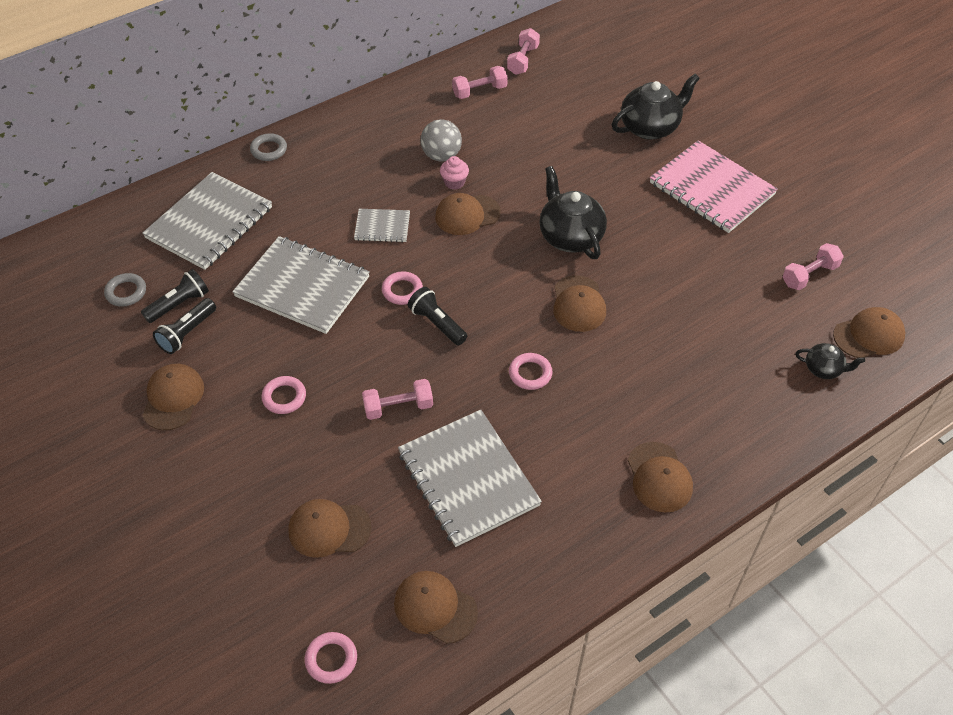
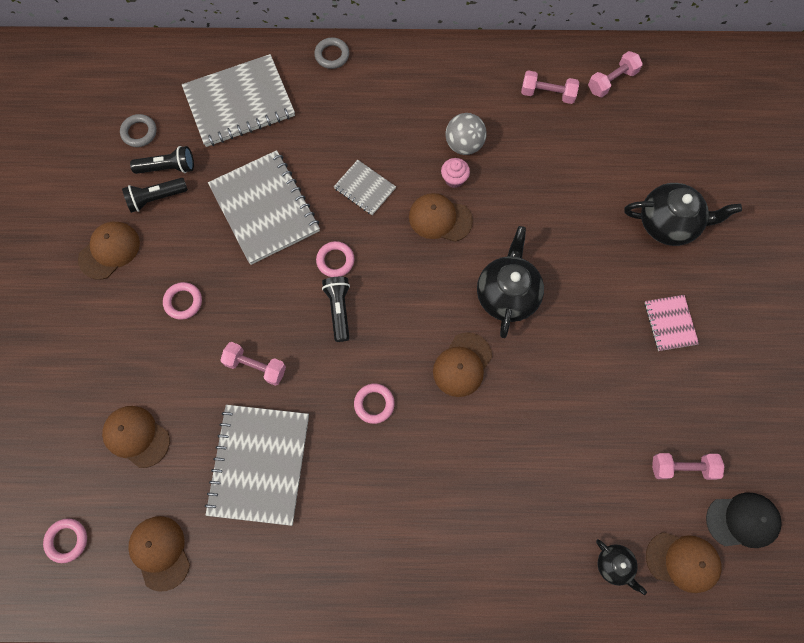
camera: 35 degrees right, 20 degrees up
(659, 477) = (399, 565): brown cap -> none
(712, 189) = (670, 323): pink notebook -> pink notebook, size x0.51
(883, 283) = (742, 520): none -> black cap

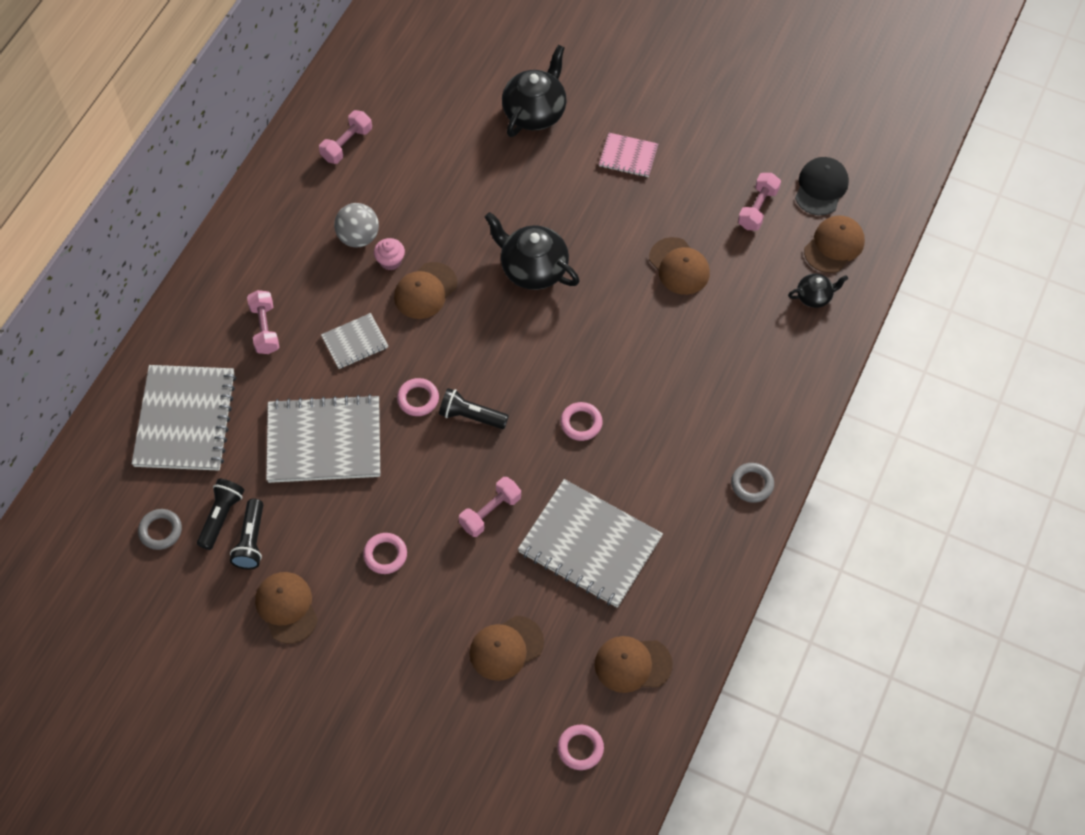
camera: 65 degrees left, 10 degrees down
(332, 55) = (183, 311): grey ring -> grey ring (752, 484)
(462, 365) = (581, 334): brown cap -> brown cap (679, 266)
(612, 81) = (366, 87): pink dumbbell -> pink dumbbell (265, 328)

